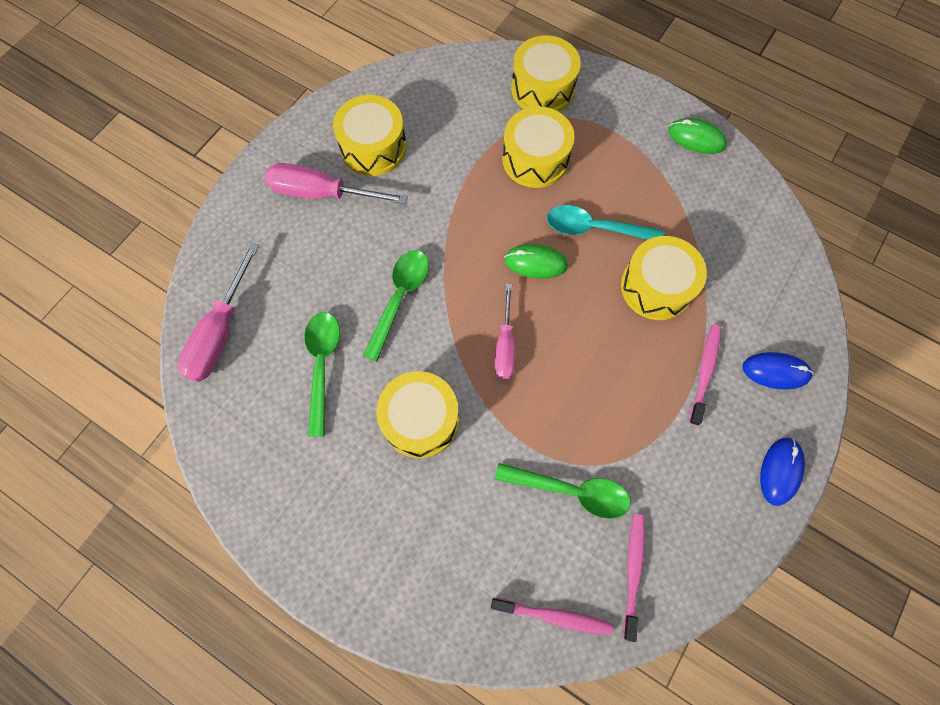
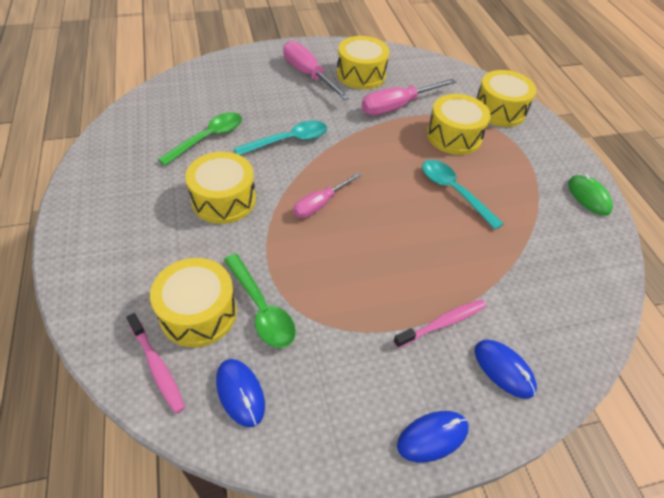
camera: 40 degrees right, 20 degrees down
(220, 332) = (181, 91): pink screwdriver -> pink screwdriver (397, 106)
(399, 298) = (288, 141): green spoon -> turquoise spoon
(535, 263) = (392, 181): green mouse -> none
(633, 572) = (240, 393): pink toothbrush -> blue mouse
(656, 287) = (462, 250): yellow drum -> yellow drum (198, 313)

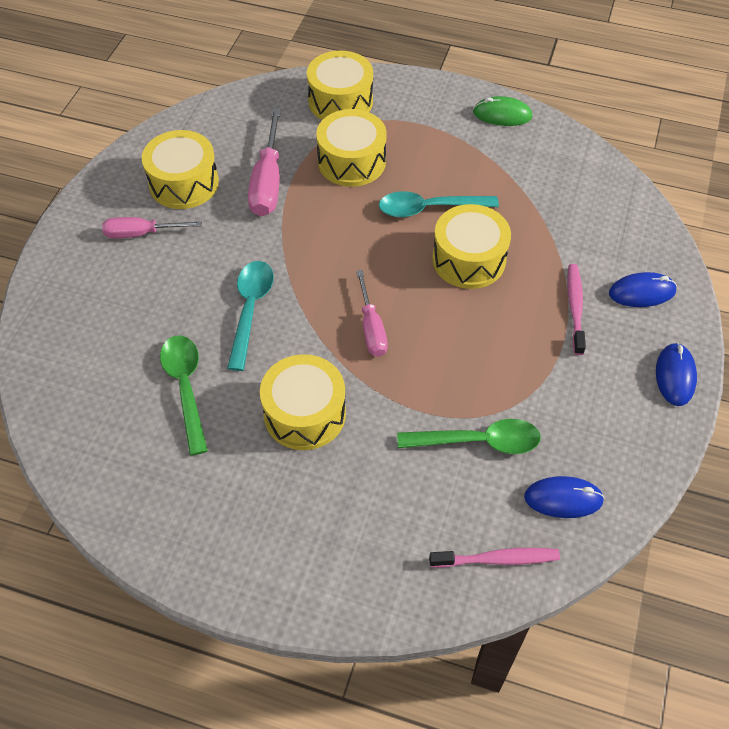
camera: 55 degrees left, 5 degrees up
(198, 313) = (452, 499): yellow drum -> yellow drum (468, 259)
(308, 74) = (141, 233): pink screwdriver -> pink screwdriver, size x0.66

